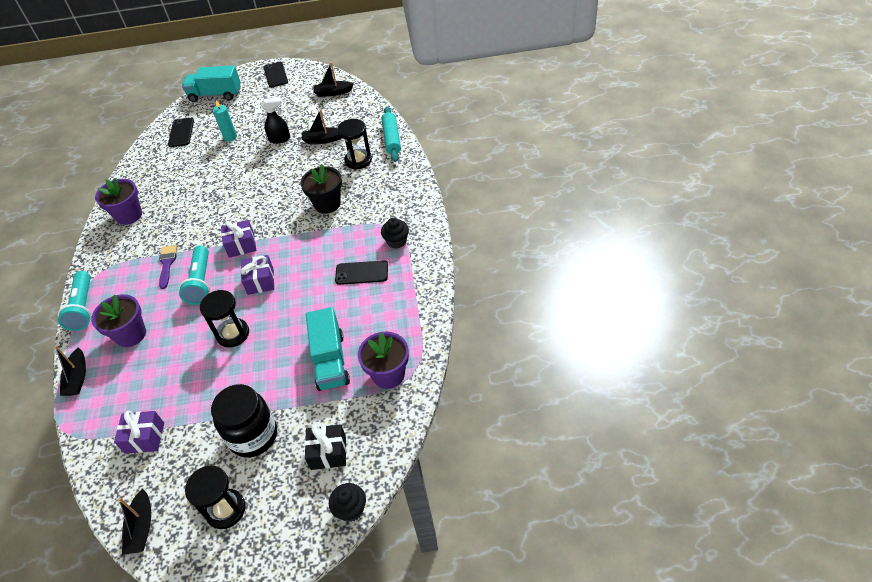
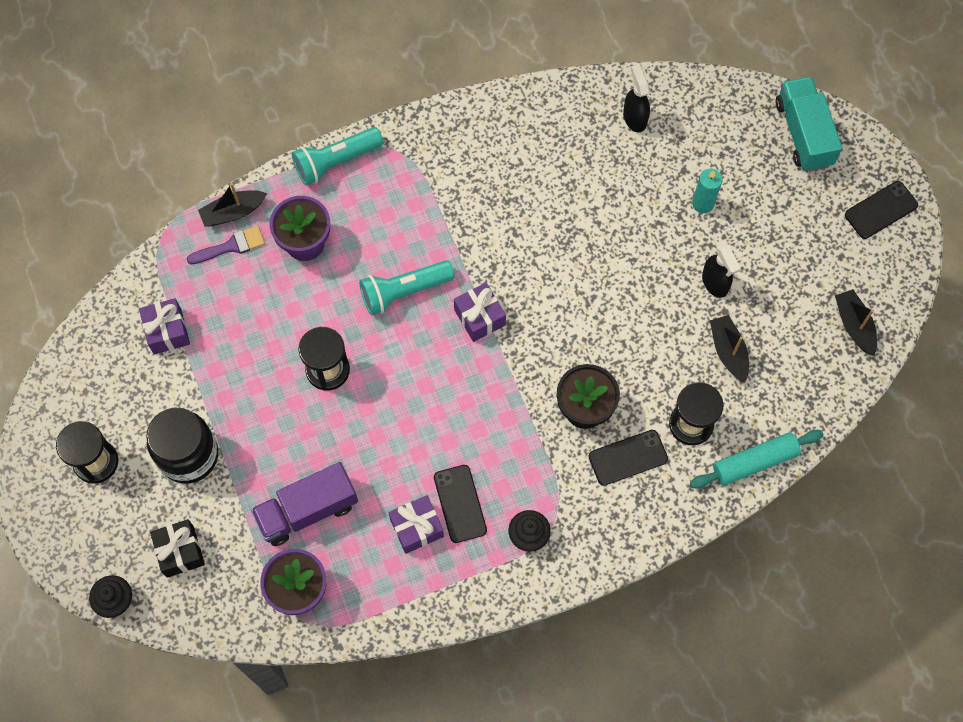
camera: 70 degrees right, 20 degrees up
(129, 215) = (506, 135): purple flower pot -> none
(141, 527) = (64, 380): black boat -> none
(159, 157) = (634, 118): none -> black spray bottle
(167, 264) = (427, 231): purple brush -> purple brush (231, 246)
(181, 132) = (697, 123): black phone -> black phone (628, 458)
(260, 281) = (420, 370): purple gift -> purple gift (417, 528)
(330, 361) = (307, 510): turquoise truck -> purple truck

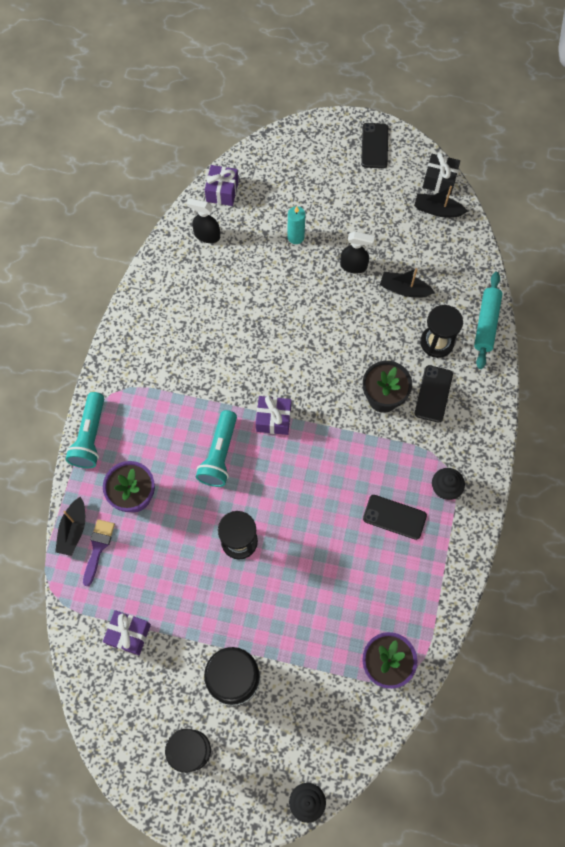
camera: 55 degrees left, 0 degrees up
(180, 551) = (301, 730): black gift -> black gift (439, 180)
(307, 510) = (331, 621): purple truck -> none
(417, 528) = (392, 556): purple gift -> purple gift (222, 191)
(803, 133) = (292, 151): turquoise truck -> none

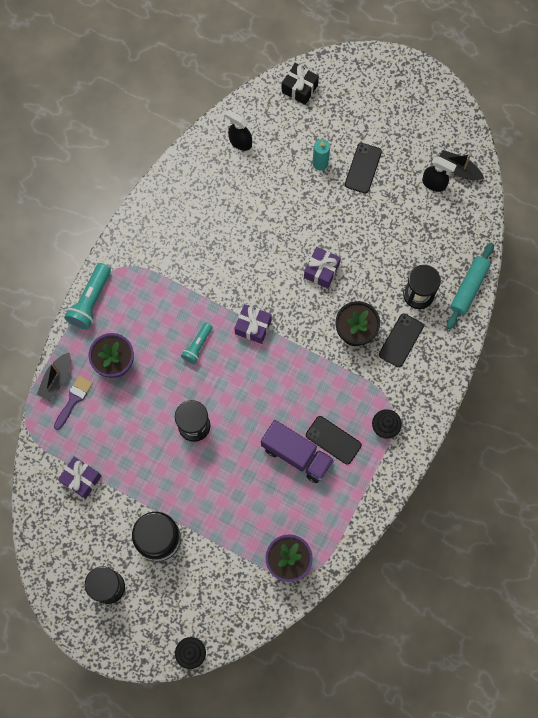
camera: 15 degrees right, 5 degrees up
(219, 455) = (197, 346): turquoise flashlight -> turquoise flashlight, size x0.63
(222, 191) = (265, 102): purple gift -> purple gift (321, 271)
(354, 266) = (365, 204): black spray bottle -> black spray bottle (434, 183)
(360, 543) = (296, 455): none -> purple truck
(374, 146) = (419, 92): black phone -> black phone (363, 168)
(404, 289) = (404, 237): black boat -> none
(439, 180) = (468, 141): black gift -> black gift (299, 88)

